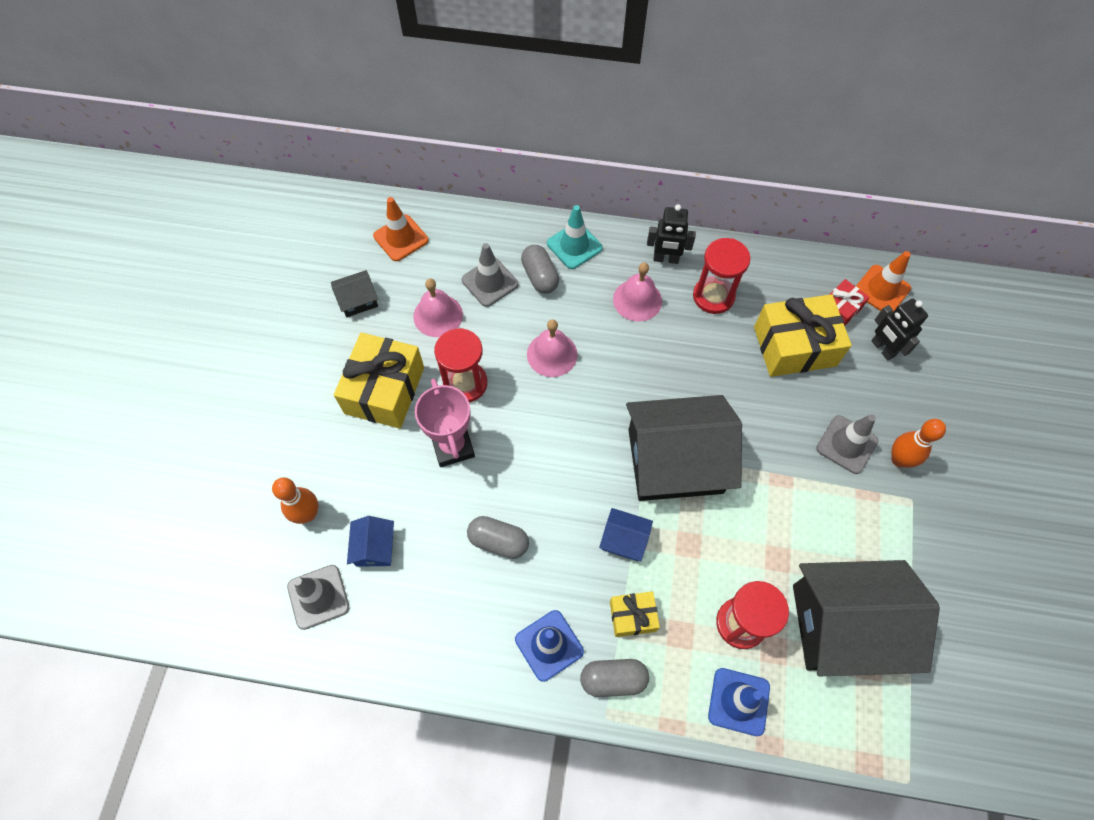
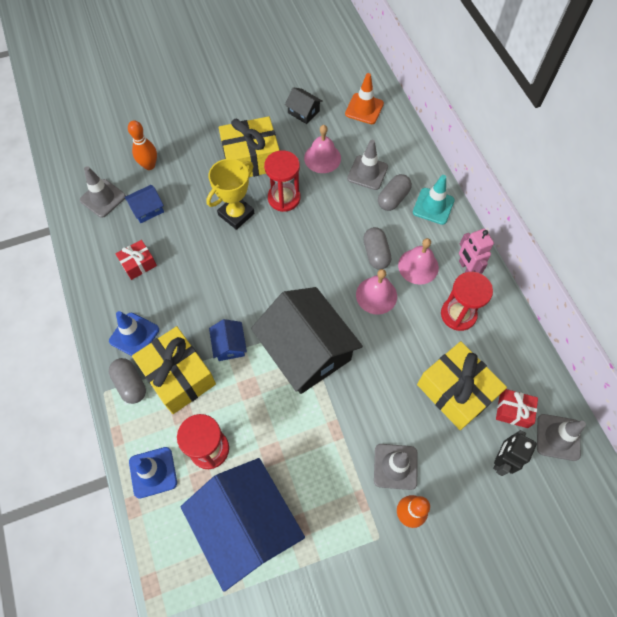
camera: 60 degrees right, 0 degrees up
(450, 595) = (138, 264): none -> red gift
(453, 446) = (236, 214): pink trophy -> yellow trophy
(498, 541) = (187, 272): grey capsule -> grey capsule (376, 253)
(552, 354) = (338, 235): pink bell -> pink bell (376, 295)
(632, 616) = (178, 376): yellow gift -> yellow gift, size x1.92
(666, 259) = (466, 268): black robot -> pink robot
(845, 625) = (246, 525): black house -> blue house
(881, 290) = (558, 437): orange traffic cone -> grey traffic cone

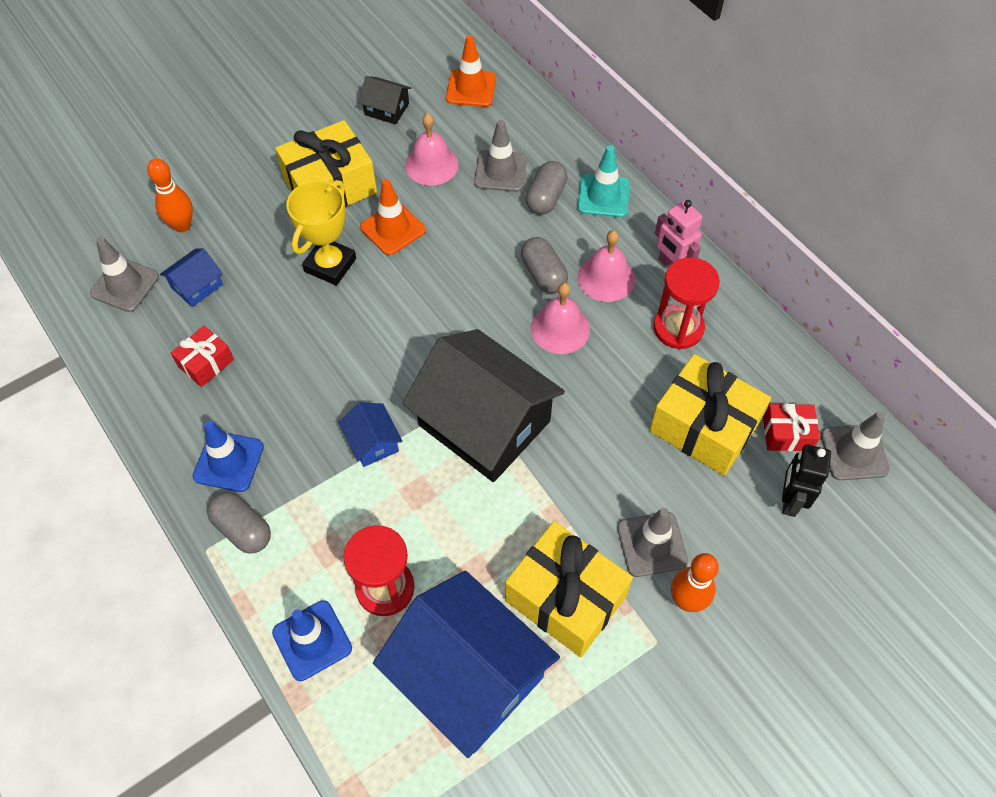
camera: 15 degrees left, 5 degrees down
(178, 376) = (310, 501): yellow gift -> yellow gift (565, 598)
(284, 198) = (392, 229): red hourglass -> orange traffic cone

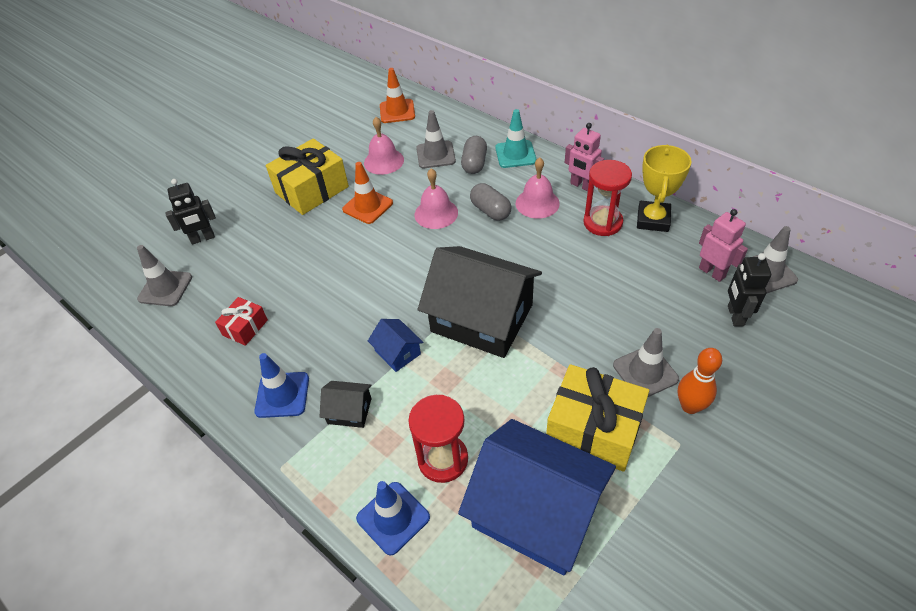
camera: 10 degrees left, 10 degrees down
(182, 225) = (203, 238): orange bowling pin -> black robot
(197, 286) = (224, 276): blue house -> none
(243, 529) = (308, 444): grey capsule -> none
(330, 265) = (327, 239): yellow trophy -> yellow trophy (653, 220)
(386, 109) = (340, 135): black house -> black house (349, 411)
(560, 328) = (516, 242): pink bell -> pink bell (436, 213)
(704, 427) = (649, 282): yellow gift -> none
(787, 434) = (712, 272): red gift -> pink robot

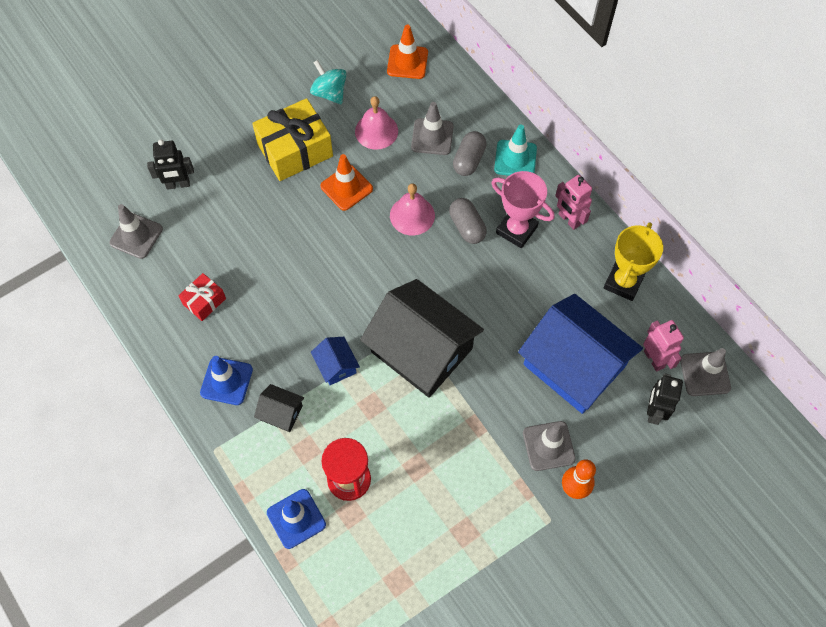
camera: 10 degrees right, 15 degrees up
(334, 144) = (329, 93): none -> turquoise spinning top
(536, 511) = (411, 544): blue house -> blue house (574, 365)
(537, 203) = (516, 230): pink bell -> pink trophy
(593, 429) = (483, 487): yellow gift -> none
(602, 222) = (572, 272): red hourglass -> none

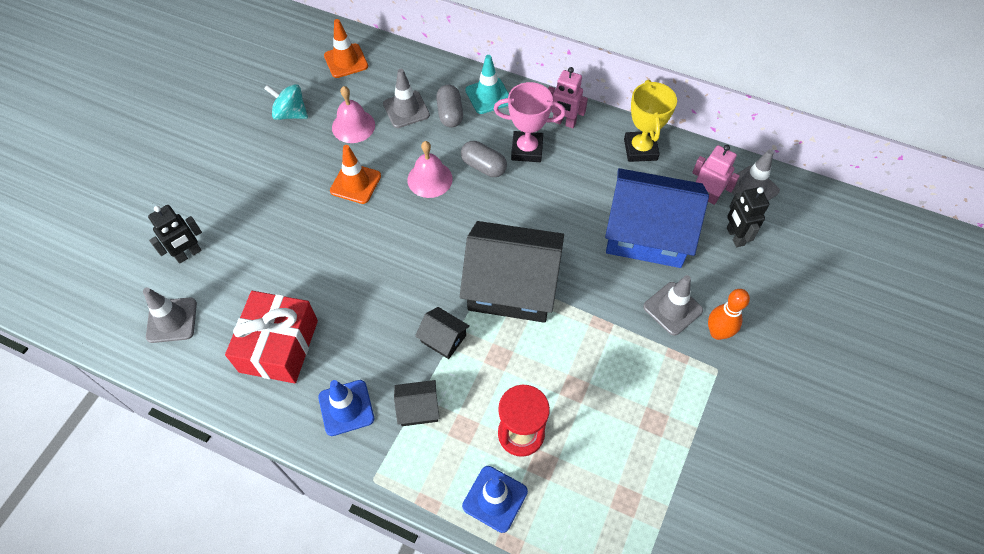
camera: 30 degrees left, 5 degrees down
(204, 301) = (279, 346): red gift -> red gift, size x1.92
(295, 150) = (287, 174): yellow gift -> none
(336, 365) = (443, 338): blue house -> black house

